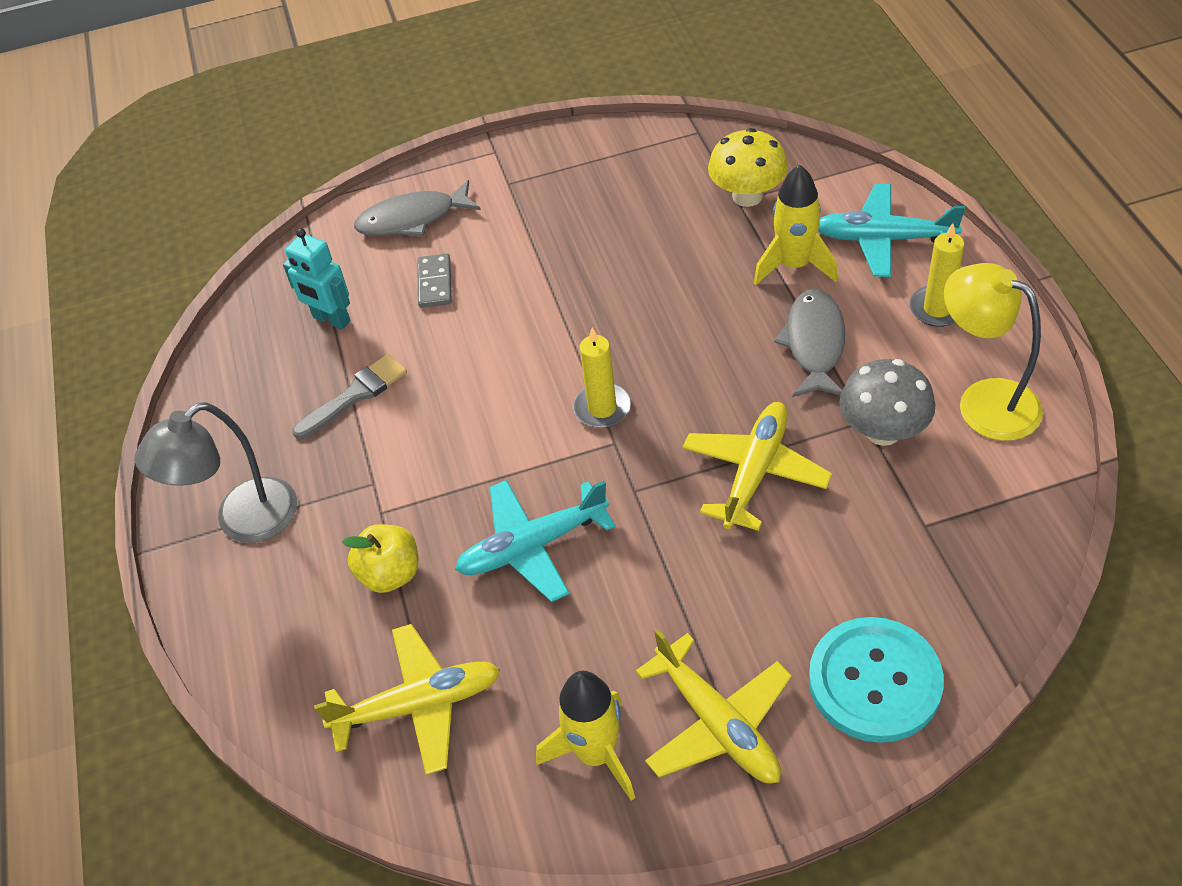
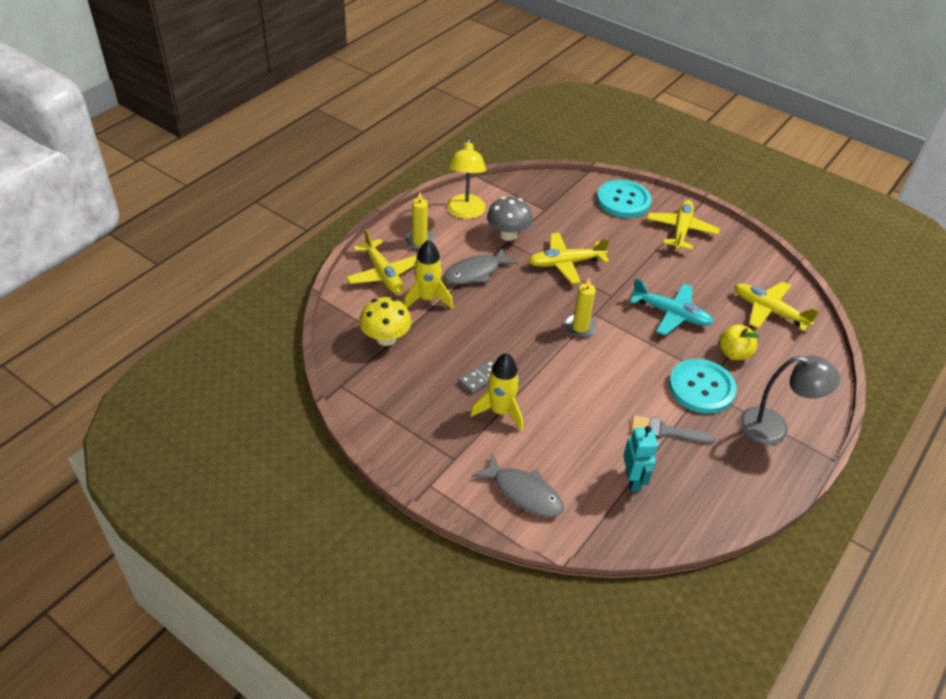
camera: 135 degrees left, 5 degrees down
(377, 483) = (701, 388): none -> turquoise button
(435, 283) = (563, 445): grey domino -> grey domino (481, 378)
(596, 753) = (726, 254): yellow rocket -> yellow rocket (500, 411)
(883, 239) = (383, 274): turquoise plane -> yellow plane

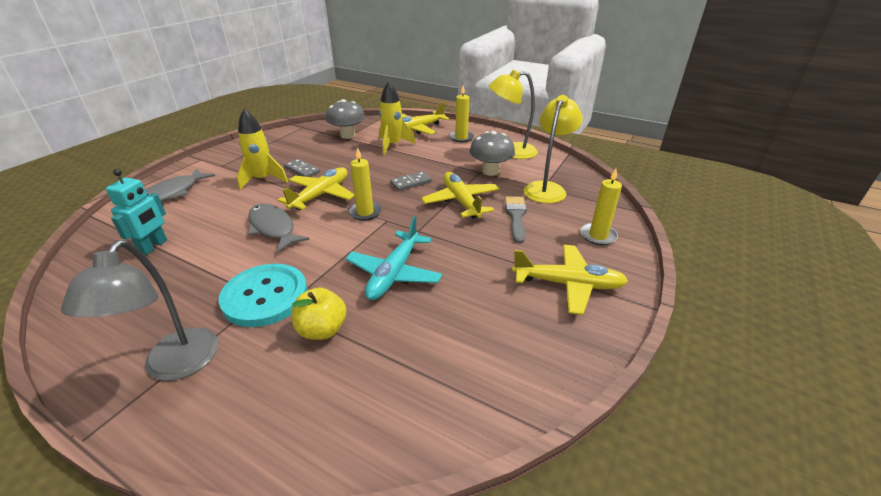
camera: 85 degrees right, 10 degrees down
(386, 338) = (347, 135): yellow mushroom -> grey mushroom
(475, 272) = (431, 160): grey fish -> grey fish (273, 228)
(524, 292) = (411, 183): none -> grey domino
(547, 207) = (547, 188): none -> yellow lamp
(623, 200) = (598, 236): turquoise button -> yellow candle
(633, 480) = (153, 246): turquoise robot -> turquoise robot turned 60 degrees counterclockwise
(666, 431) = (206, 268): grey brush -> grey brush (516, 217)
(769, 311) = (417, 378): yellow plane -> yellow plane (321, 195)

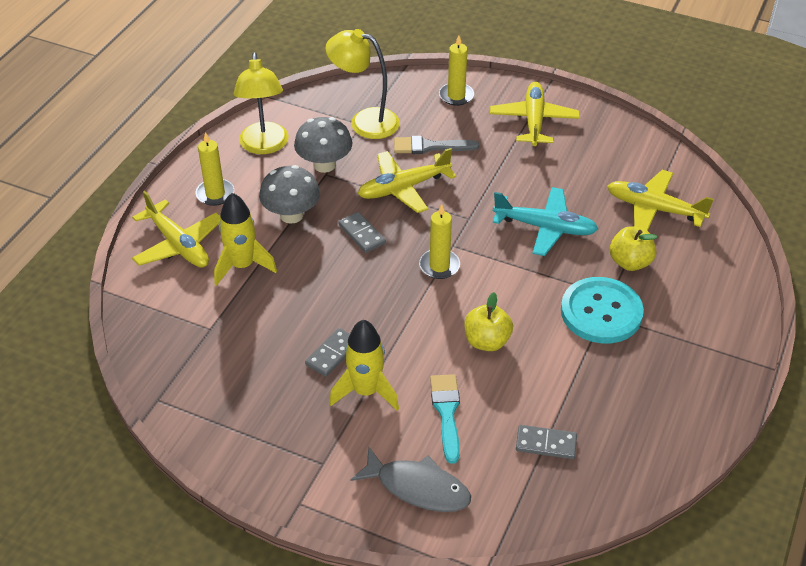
camera: 95 degrees left, 10 degrees up
(153, 246) = (546, 443): turquoise robot -> grey domino
(174, 366) = (696, 344): grey lamp -> none
(221, 207) = (446, 413): none -> turquoise brush
(273, 228) = (487, 341): grey fish -> yellow apple
(321, 195) = (403, 315): yellow plane -> yellow plane (654, 209)
(347, 135) = (201, 327): grey mushroom -> grey mushroom (291, 215)

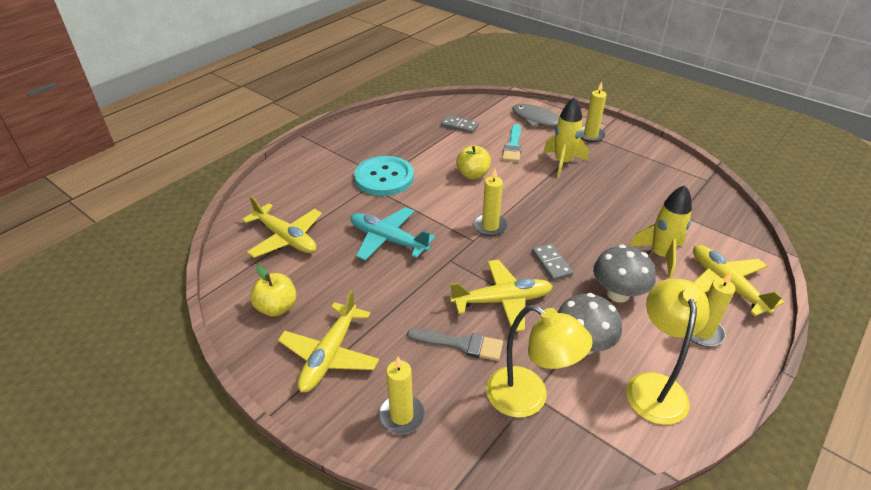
camera: 165 degrees left, 5 degrees down
(327, 466) = (590, 135): none -> yellow candle
(332, 354) = (584, 185): grey domino -> none
(630, 262) = (339, 203): yellow apple -> yellow apple (277, 307)

